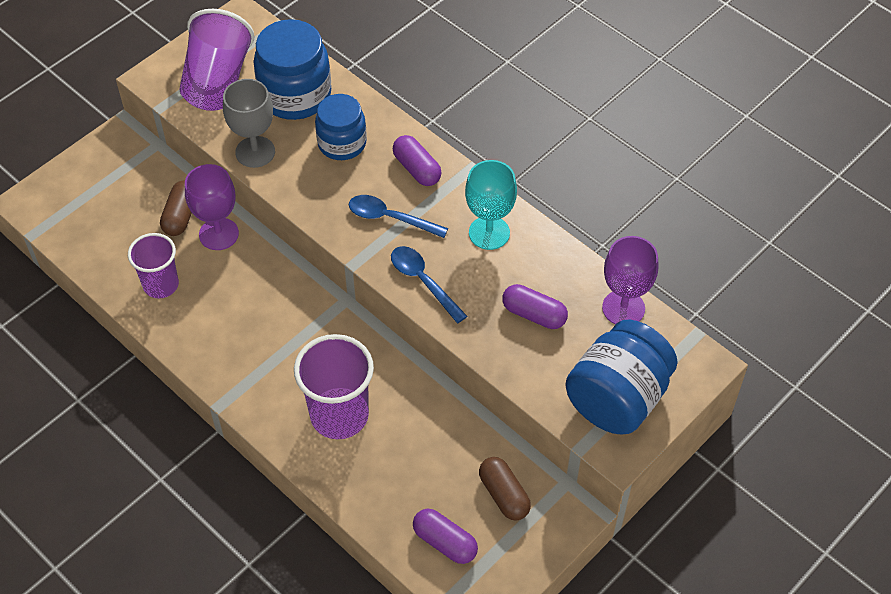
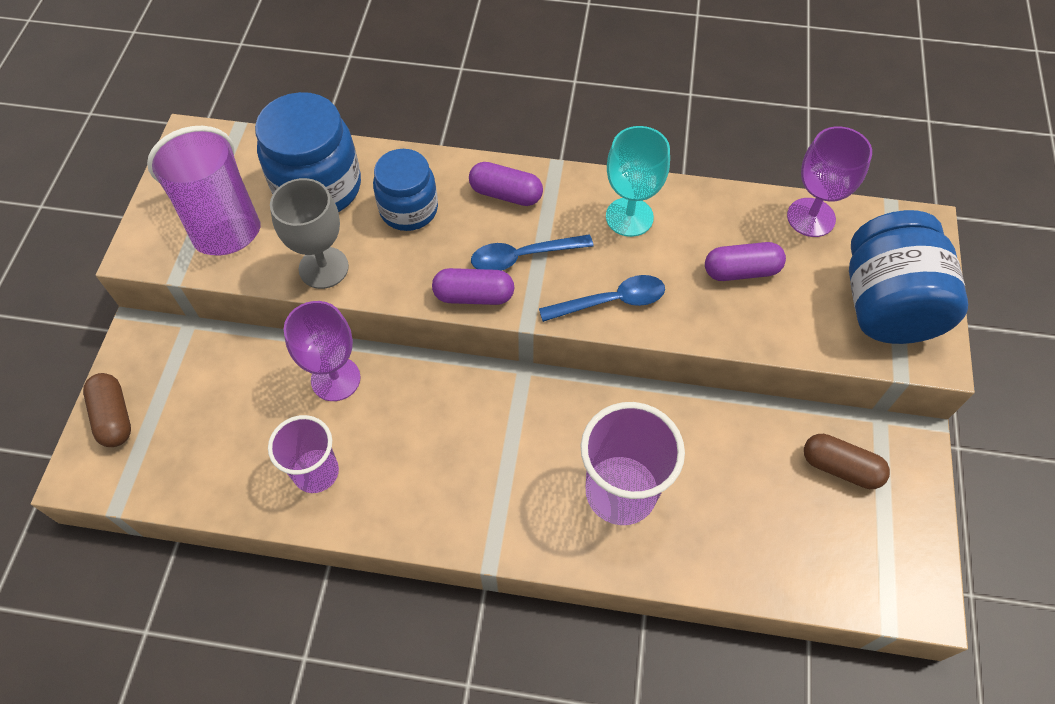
camera: 35 degrees left, 5 degrees up
(180, 216) = (277, 384): brown capsule -> brown capsule (114, 417)
(423, 281) = (611, 301): blue spoon -> blue spoon turned 150 degrees clockwise
(445, 542) = (833, 555): purple capsule -> purple capsule (474, 296)

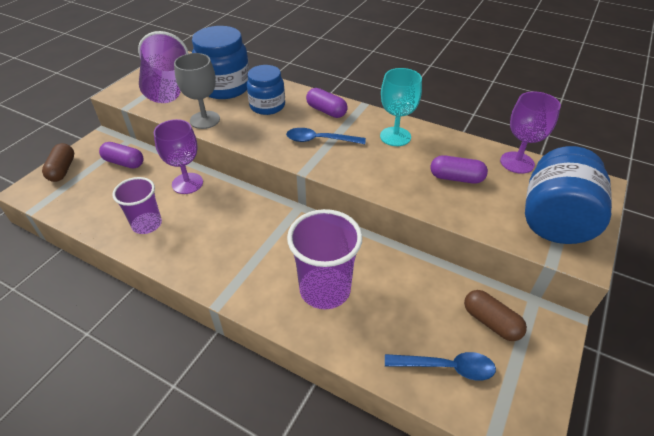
camera: 20 degrees right, 15 degrees down
(474, 296) = (280, 151): purple capsule -> purple capsule (124, 162)
(611, 301) = (362, 173): blue spoon -> blue spoon (446, 367)

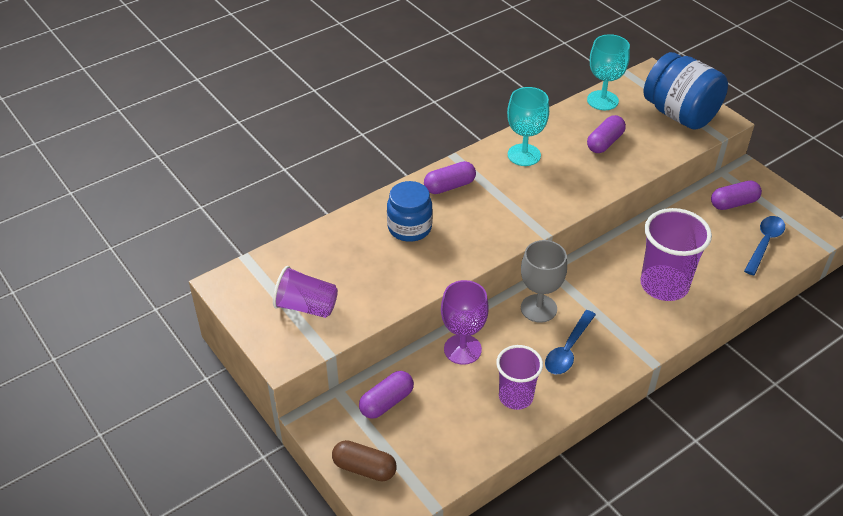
camera: 65 degrees left, 0 degrees up
(167, 88) = (306, 306): purple cup -> purple cup, size x0.65
(205, 120) = (405, 286): grey goblet -> grey goblet (538, 308)
(225, 87) = (343, 253): blue jar -> none
(319, 140) = (499, 207): blue spoon -> blue spoon (568, 349)
(491, 322) = (733, 203): brown capsule -> purple capsule
(517, 162) = (602, 100): purple goblet -> turquoise goblet

